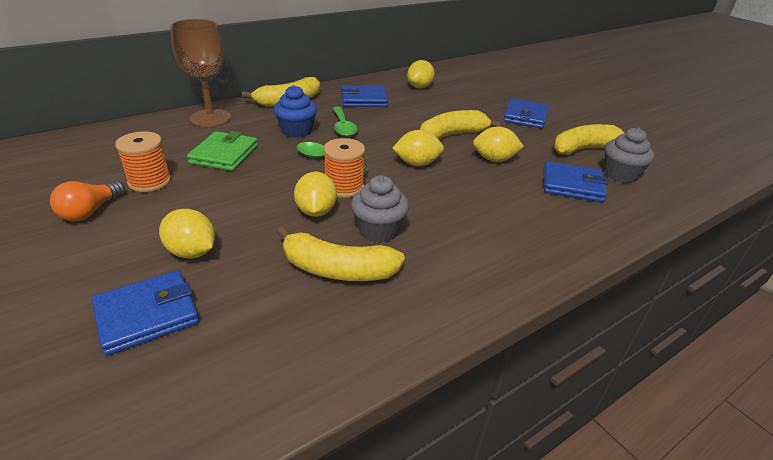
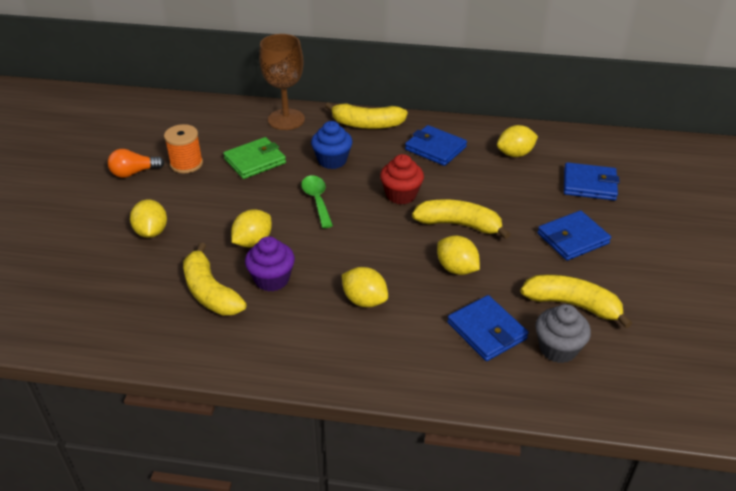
camera: 45 degrees right, 5 degrees up
(147, 315) = (91, 260): blue wallet -> blue wallet (589, 184)
(343, 127) = (374, 172): green spoon -> none
(344, 187) = (297, 231): orange spool -> none
(378, 230) = (272, 279): grey cupcake -> purple cupcake
(385, 133) = (401, 195): none -> red cupcake
(417, 164) = (382, 238): yellow lemon -> yellow lemon (364, 300)

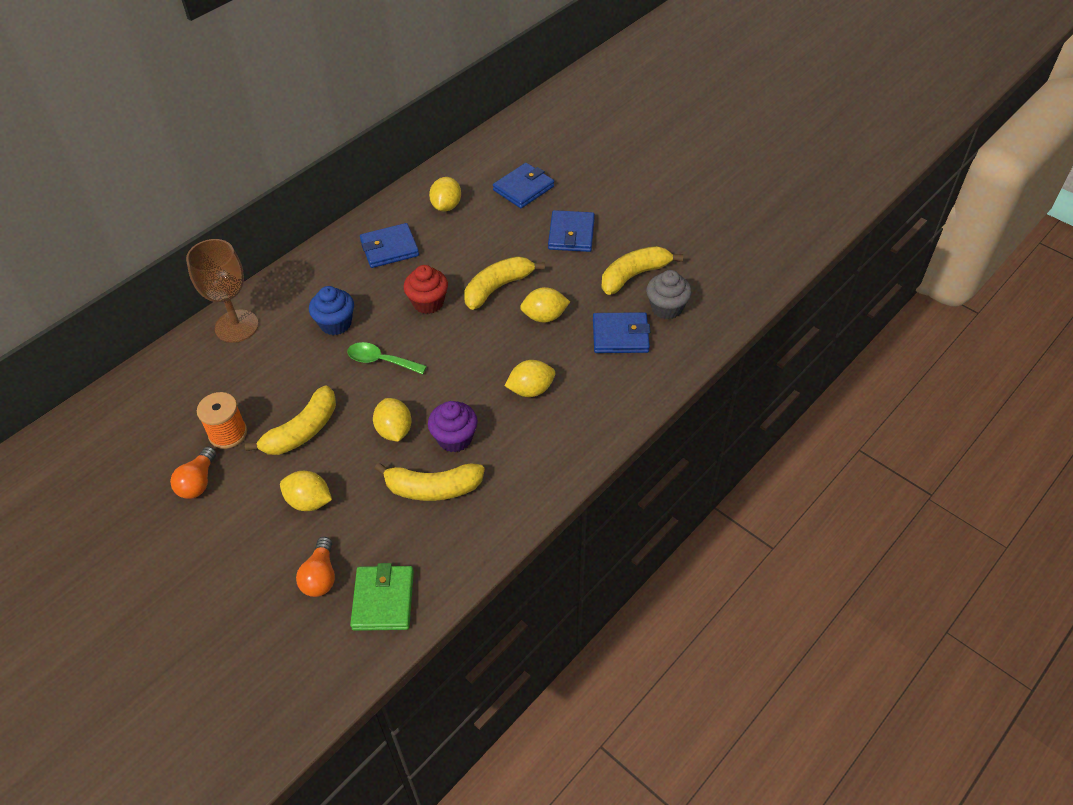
camera: 55 degrees left, 10 degrees up
(85, 272) = (320, 576): none -> orange light bulb
(255, 161) = (278, 378): green wallet -> green wallet (383, 600)
(367, 124) = (307, 273): yellow banana -> yellow banana (302, 431)

